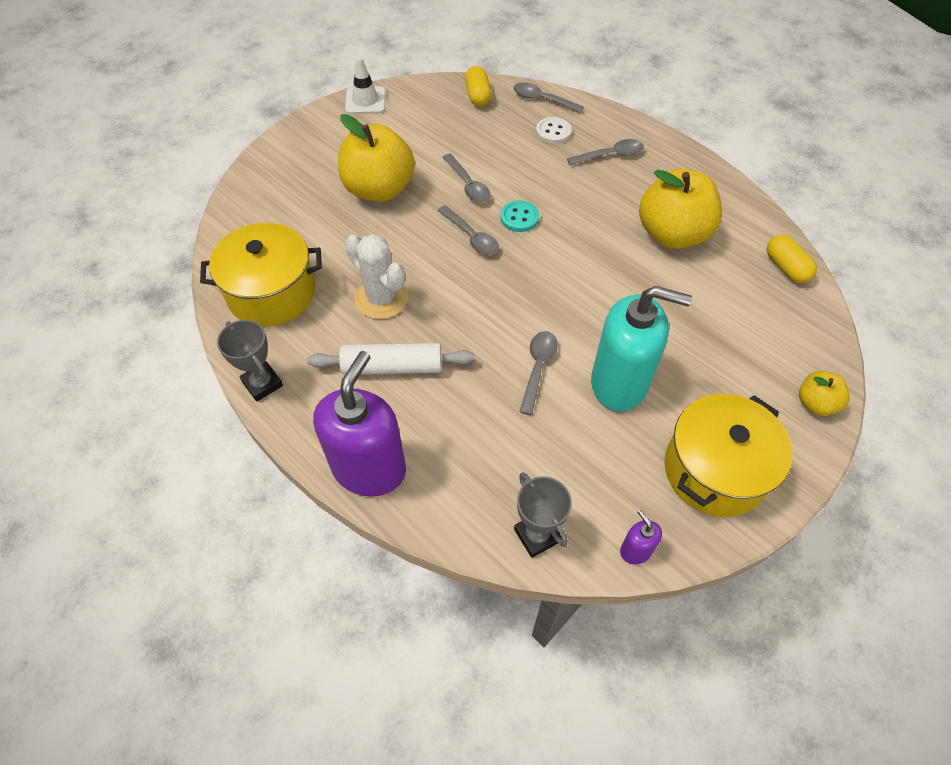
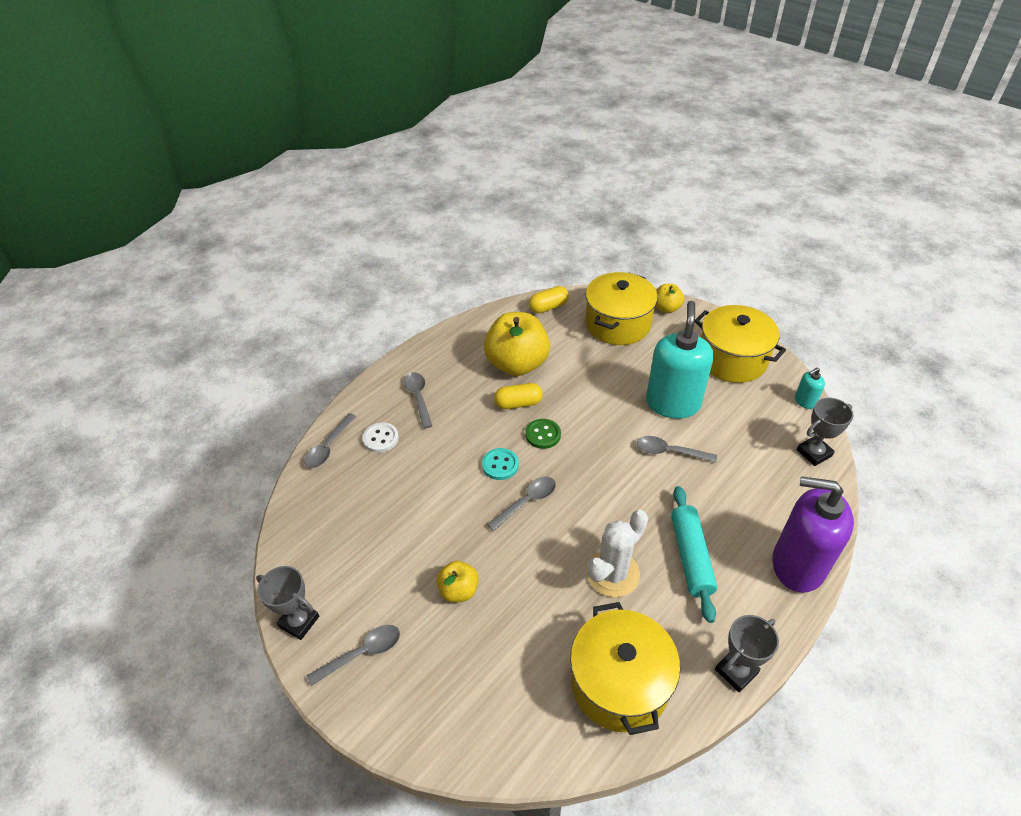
camera: 90 degrees left, 10 degrees down
(365, 101) = (299, 621): white traffic cone -> grey trophy
(379, 189) = (459, 590): yellow apple -> yellow apple, size x0.50
(392, 367) = (691, 556): white rolling pin -> turquoise rolling pin
(468, 185) = (455, 507): grey spoon -> grey spoon (362, 653)
(478, 96) = (311, 503): yellow capsule -> yellow capsule (518, 403)
(562, 253) = (543, 435): none -> green button
(635, 550) = (804, 401): purple soap dispenser -> turquoise soap dispenser
(767, 340) = (618, 324): none -> yellow pot

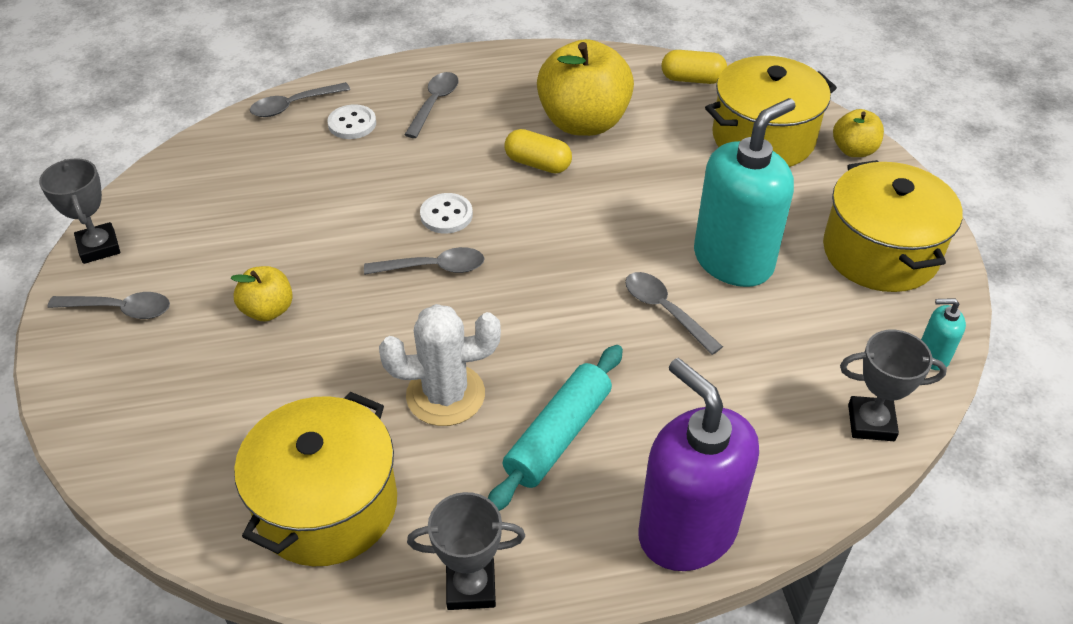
camera: 35 degrees right, 0 degrees up
(500, 465) = (446, 215): turquoise button -> white button
(543, 435) = (529, 210): green button -> none

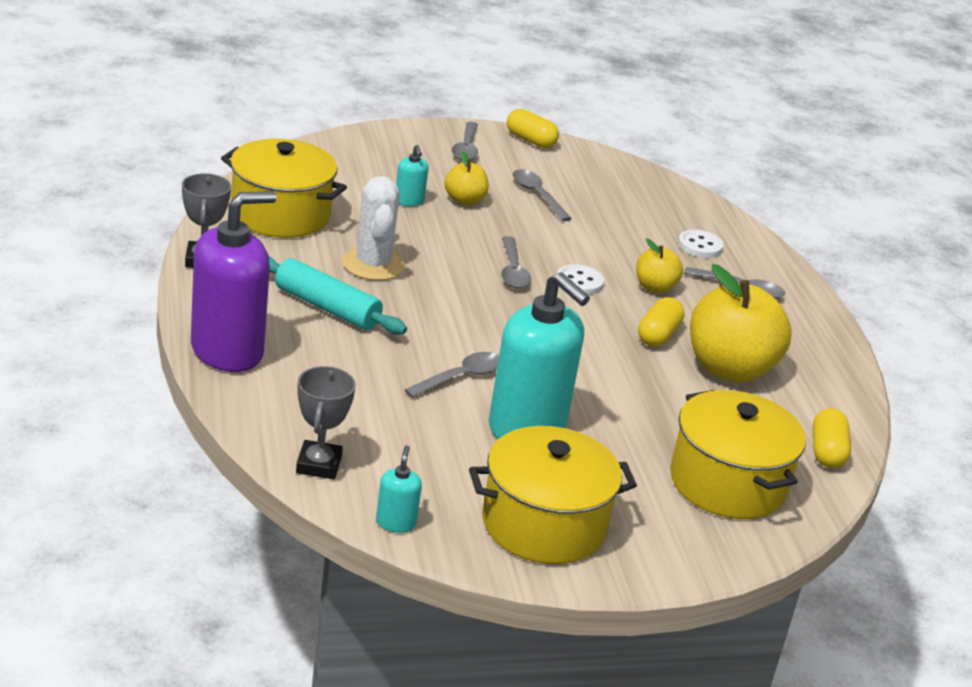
camera: 85 degrees right, 15 degrees down
(99, 247) = (530, 140): grey trophy -> yellow capsule
(275, 364) = (409, 201): none -> turquoise soap dispenser
(293, 105) = (720, 220): grey spoon -> grey spoon (537, 195)
(853, 150) = (717, 546): yellow apple -> yellow apple (655, 287)

